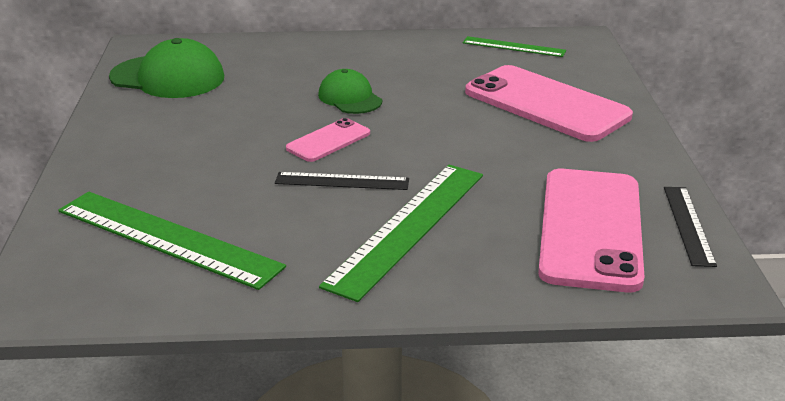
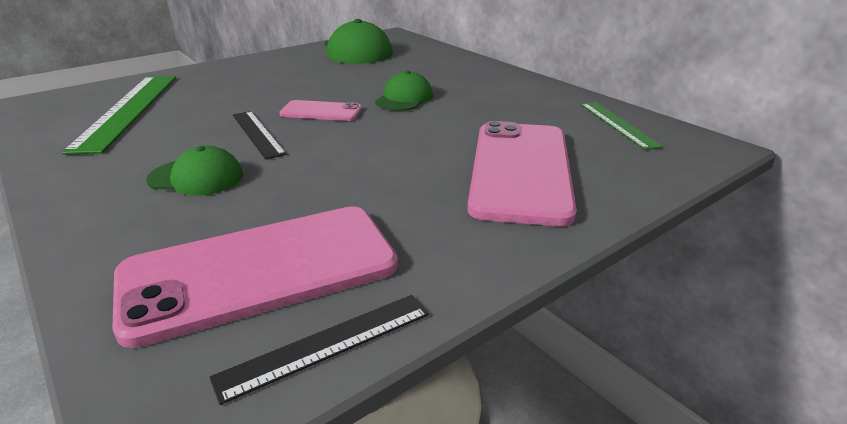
camera: 55 degrees right, 0 degrees up
(407, 227) = (196, 177): green ruler -> green cap

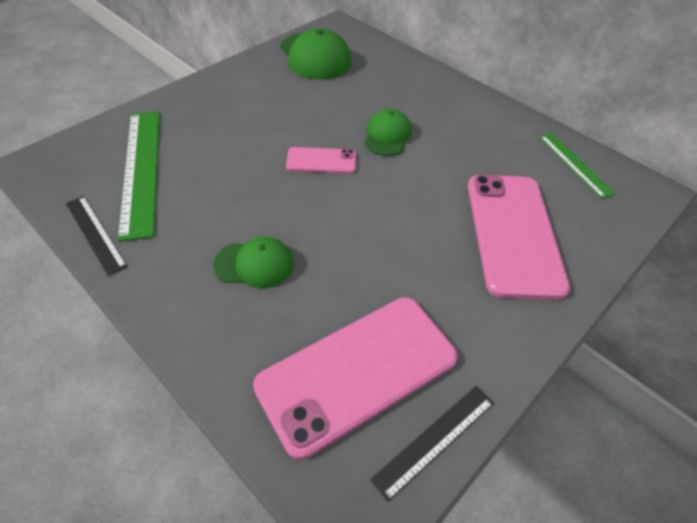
camera: 10 degrees left, 20 degrees up
(257, 133) = (279, 198): black ruler -> black ruler (95, 233)

